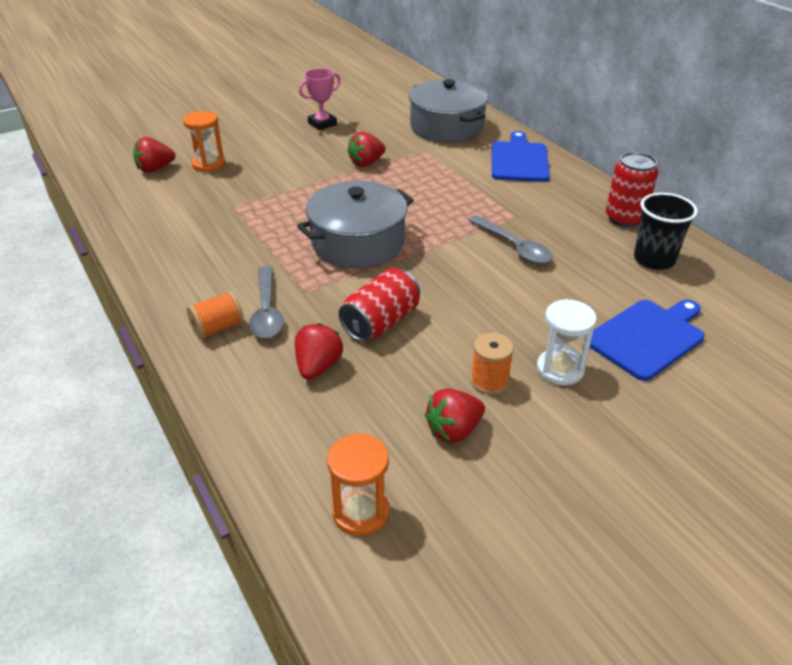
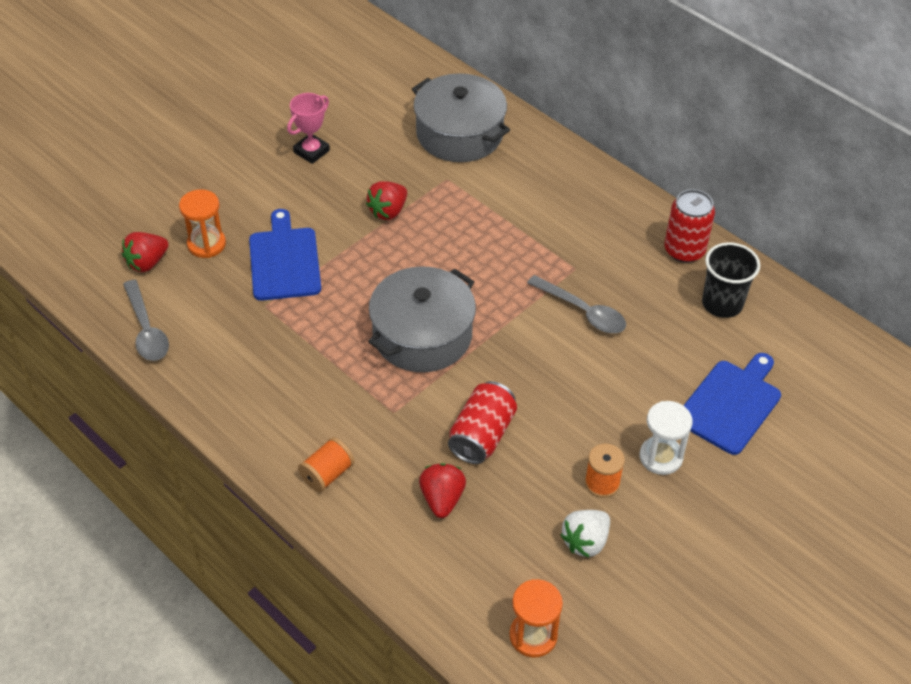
camera: 15 degrees left, 10 degrees up
(267, 311) = (366, 443): grey spoon -> grey spoon (146, 330)
(454, 430) = (585, 542): red strawberry -> white strawberry
(519, 160) = (556, 178): blue cutting board -> blue cutting board (284, 260)

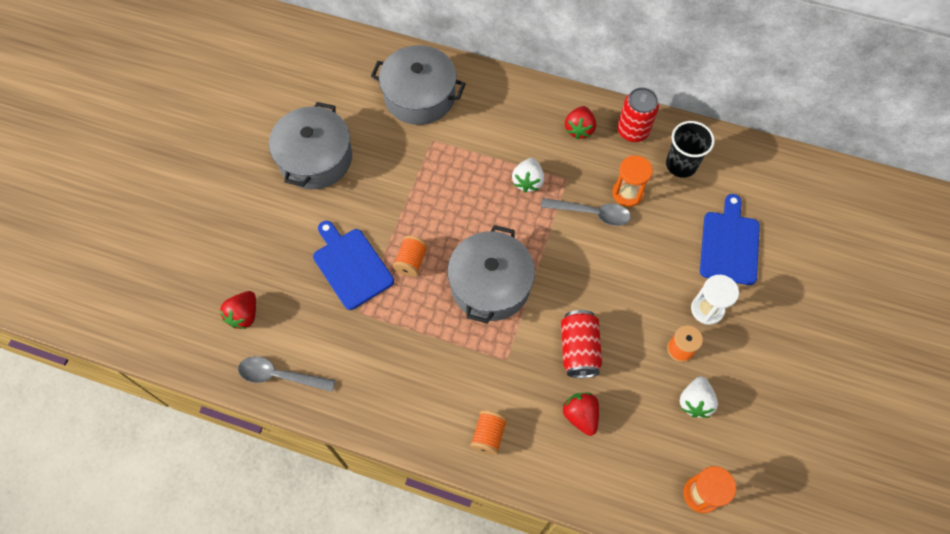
camera: 25 degrees left, 15 degrees up
(146, 330) = (280, 376): grey spoon -> grey spoon turned 150 degrees clockwise
(206, 244) = (282, 277): orange hourglass -> orange hourglass (627, 193)
(311, 151) = (315, 158): pink trophy -> grey pot
(350, 281) = (411, 261): none -> orange spool
(388, 211) = (405, 188): red strawberry -> red strawberry (579, 129)
(528, 254) = (528, 181): none -> white strawberry

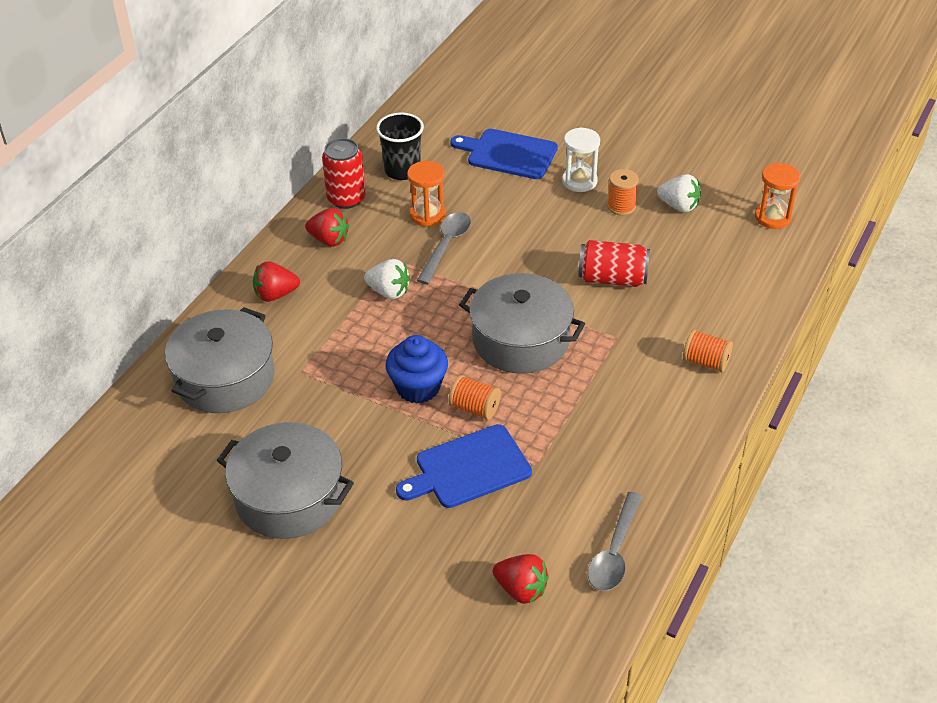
camera: 80 degrees left, 20 degrees down
(427, 219) = (418, 387): none -> blue cupcake
(580, 416) = (688, 288): red strawberry -> red strawberry (275, 295)

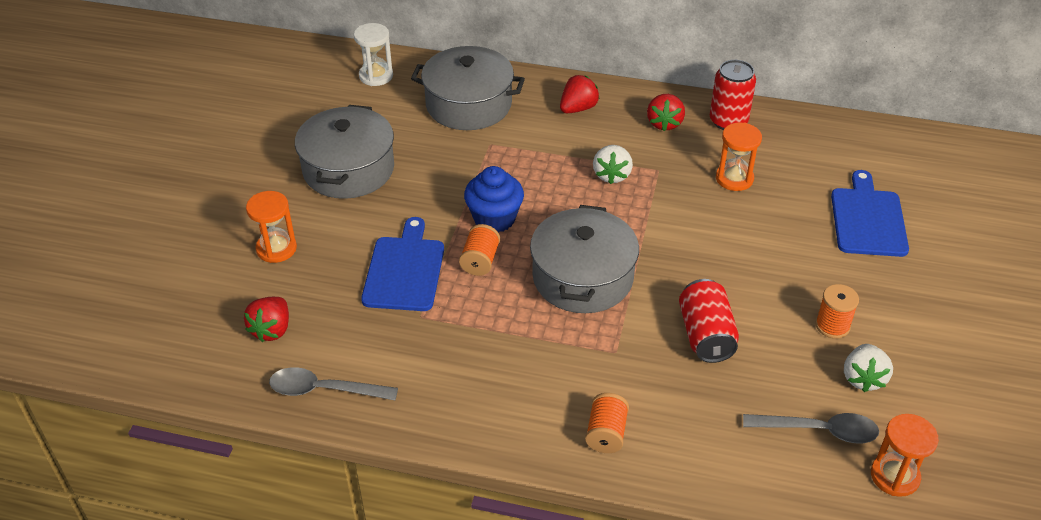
camera: 75 degrees right, 0 degrees up
(275, 295) = (578, 108): red strawberry -> red strawberry turned 75 degrees clockwise
(397, 576) = (276, 249): none -> orange hourglass
(402, 170) = (792, 148): black cup -> none
(446, 245) = (695, 200): grey spoon -> grey spoon (819, 430)
(468, 468) = (404, 270): blue cutting board -> blue cutting board turned 45 degrees clockwise
(579, 181) = (856, 283): white hourglass -> white hourglass (376, 76)

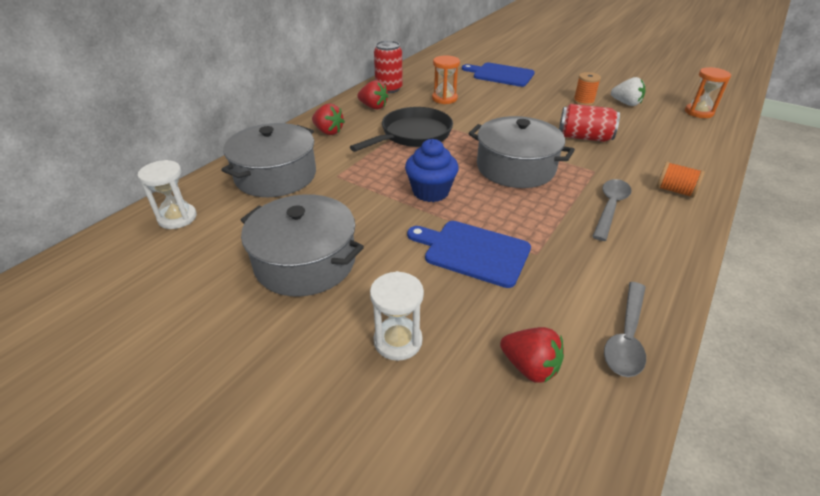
camera: 70 degrees left, 5 degrees down
(276, 249) = (398, 341): orange hourglass -> white hourglass
(480, 261) = (478, 208): orange spool -> none
(578, 108) = (328, 132): red strawberry -> red strawberry turned 150 degrees clockwise
(612, 175) = (413, 135): white strawberry -> black pan
(819, 430) = (666, 123): grey spoon -> grey spoon (610, 207)

